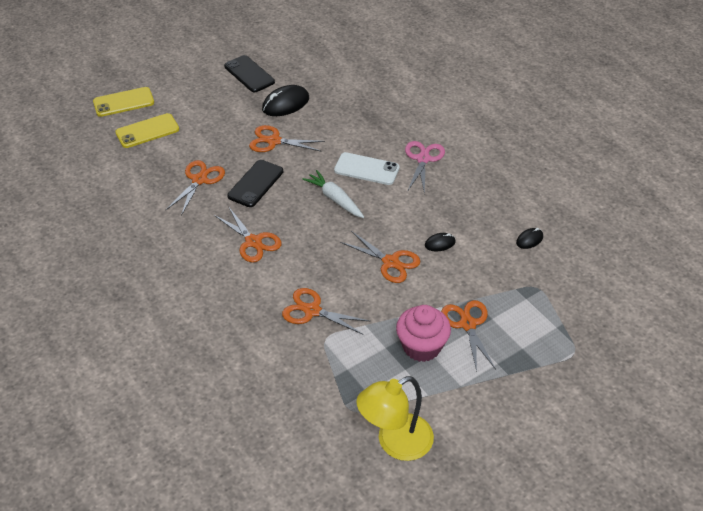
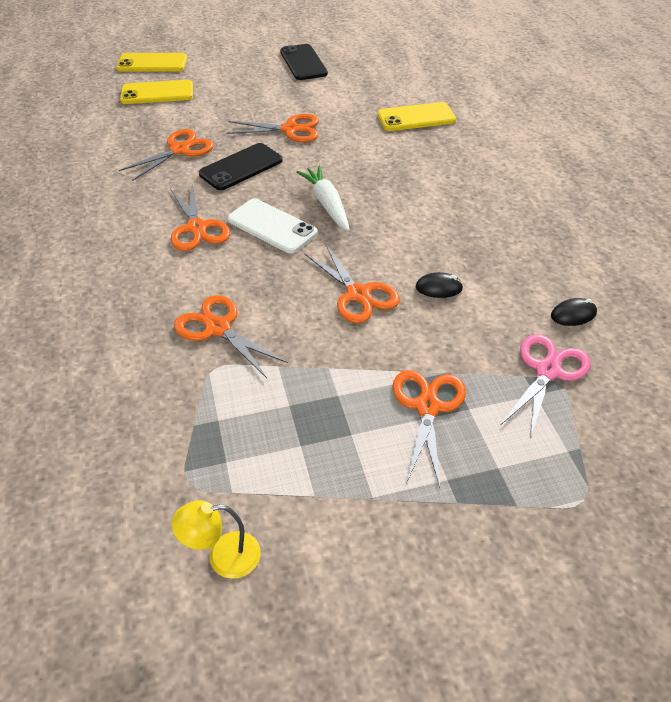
camera: 20 degrees right, 0 degrees up
(274, 141) = (290, 129): orange scissors -> orange scissors turned 150 degrees clockwise
(285, 104) = (327, 97): black mouse -> none
(362, 108) = (416, 117): none -> yellow phone
(366, 169) = (386, 180): white phone -> white phone (272, 226)
(395, 443) = (223, 557): yellow lamp -> yellow lamp, size x0.55
(421, 346) = (342, 419): pink cupcake -> none
(423, 159) = (465, 185): pink scissors -> pink scissors (547, 371)

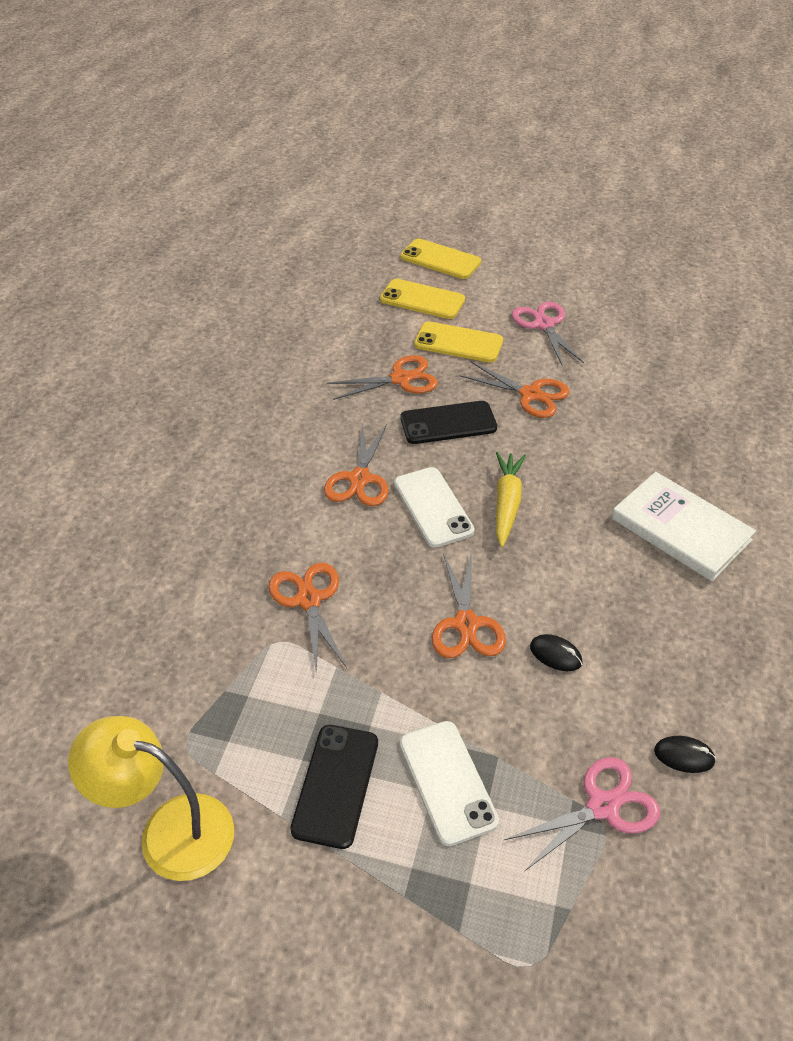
camera: 30 degrees right, 0 degrees up
(223, 557) = (169, 830): yellow lamp -> yellow lamp, size x1.83
(266, 83) = (544, 325): none -> pink scissors
(303, 63) = (604, 310): black phone -> black phone (335, 785)
(327, 204) = (507, 503): white carrot -> yellow carrot
(416, 117) = (685, 429): yellow phone -> yellow phone (458, 343)
(427, 407) = (447, 782): orange scissors -> white phone
(461, 178) = (680, 529): none -> white book

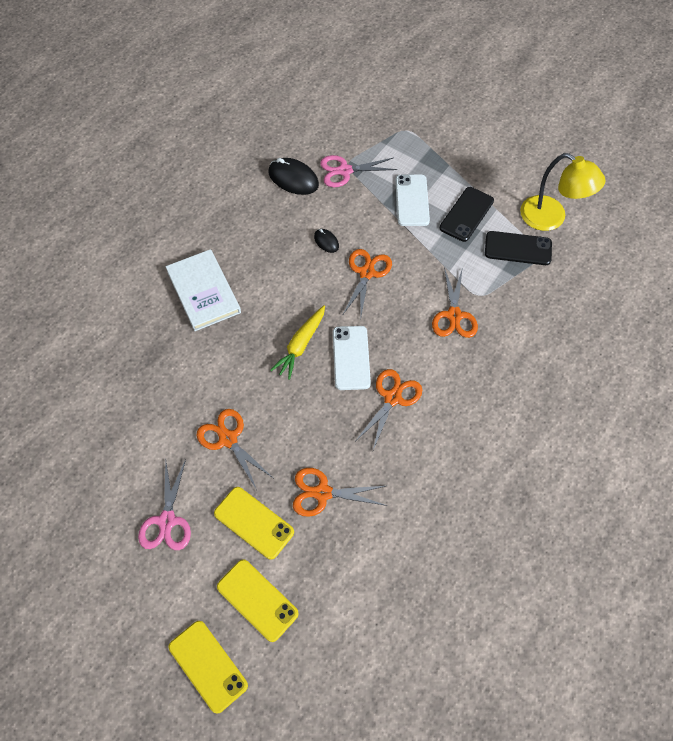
camera: 160 degrees left, 15 degrees up
(448, 423) = (306, 430): black phone -> black phone (518, 248)
(684, 756) = (293, 179): black mouse -> black mouse, size x1.86

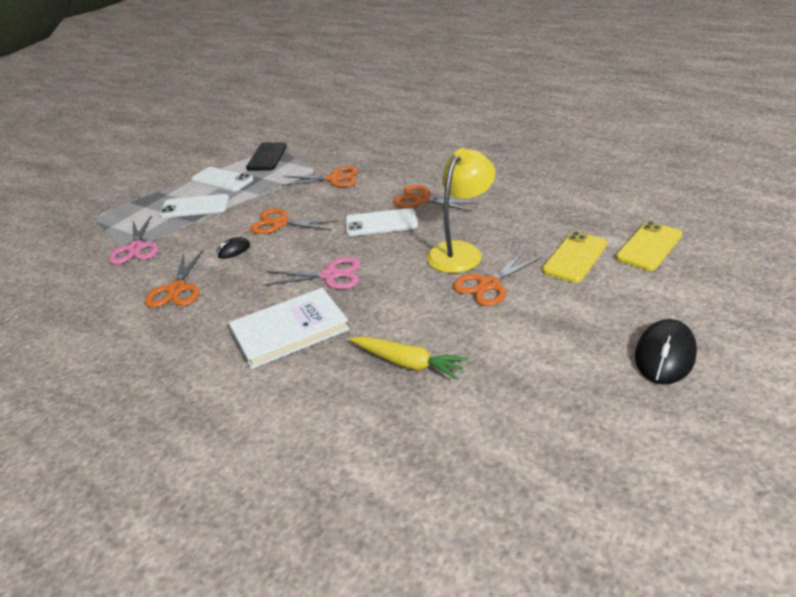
camera: 90 degrees left, 25 degrees down
(167, 521) = (601, 313): pink scissors -> pink scissors (330, 275)
(208, 666) = (729, 265): yellow phone -> none
(293, 179) = (131, 282): black mouse -> black mouse (665, 355)
(301, 345) = (367, 252): yellow carrot -> yellow carrot (408, 363)
(322, 493) = (528, 224): orange scissors -> orange scissors (177, 289)
(466, 214) = (222, 180): black phone -> white phone
(551, 218) = (239, 146): yellow lamp -> yellow lamp (460, 251)

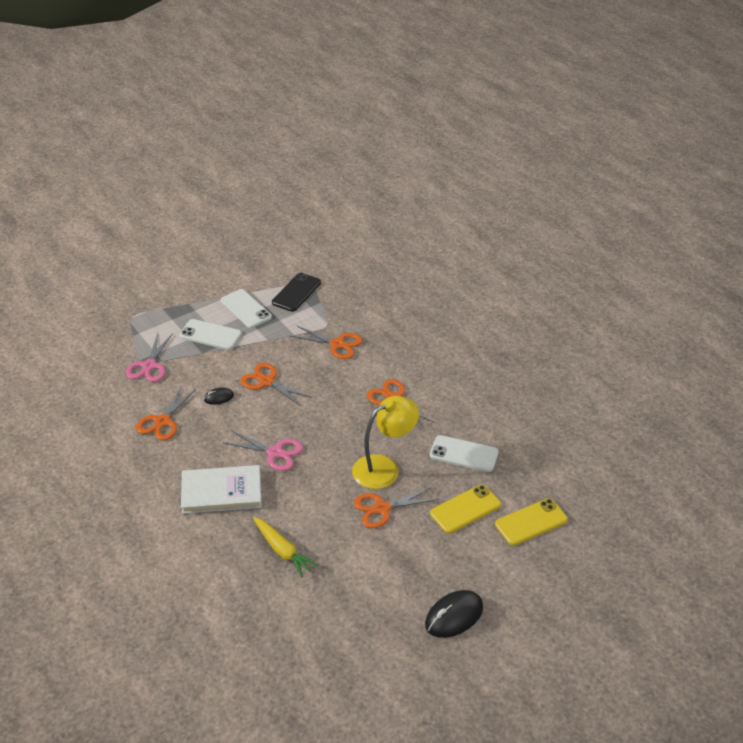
camera: 20 degrees right, 5 degrees up
(381, 223) = (344, 413): white phone -> white phone (464, 454)

